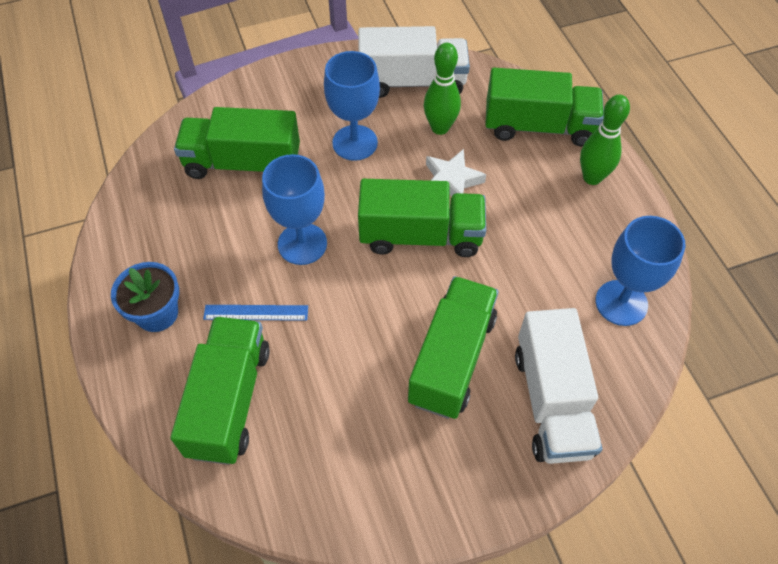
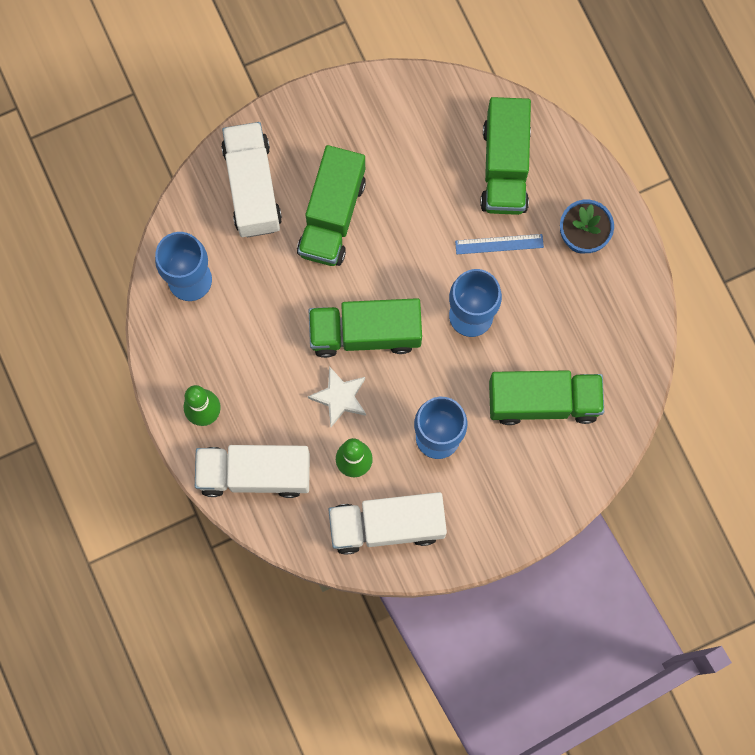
camera: 175 degrees right, 20 degrees up
(538, 126) = (254, 474): green truck -> white truck

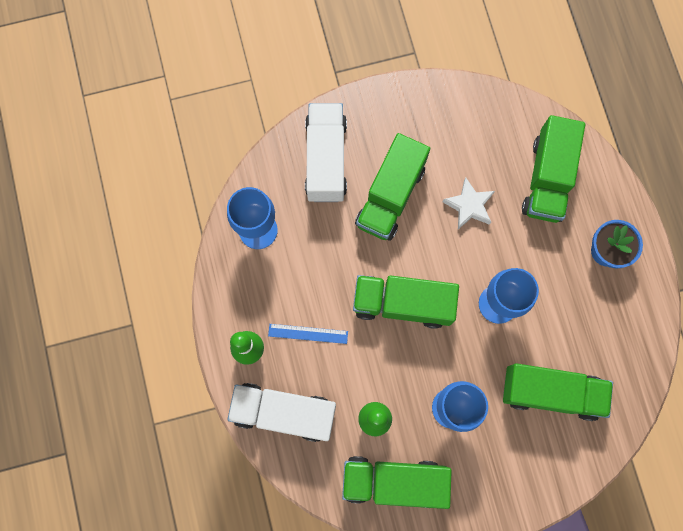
camera: 10 degrees right, 0 degrees up
(339, 397) = (370, 357): white star -> white star (469, 206)
(387, 525) = (394, 481): white truck -> green truck
(499, 244) = (532, 245): blue ruler -> blue ruler (308, 333)

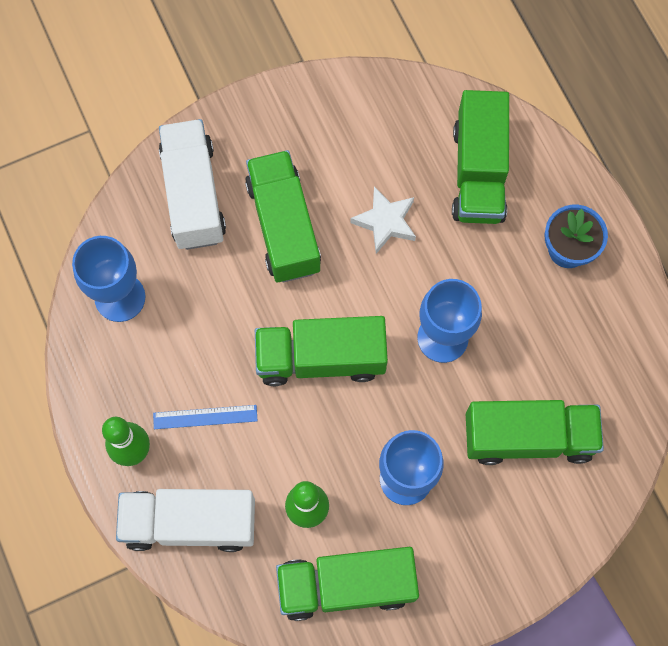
camera: 10 degrees left, 5 degrees down
(390, 196) = (283, 226): green truck -> green truck turned 150 degrees clockwise

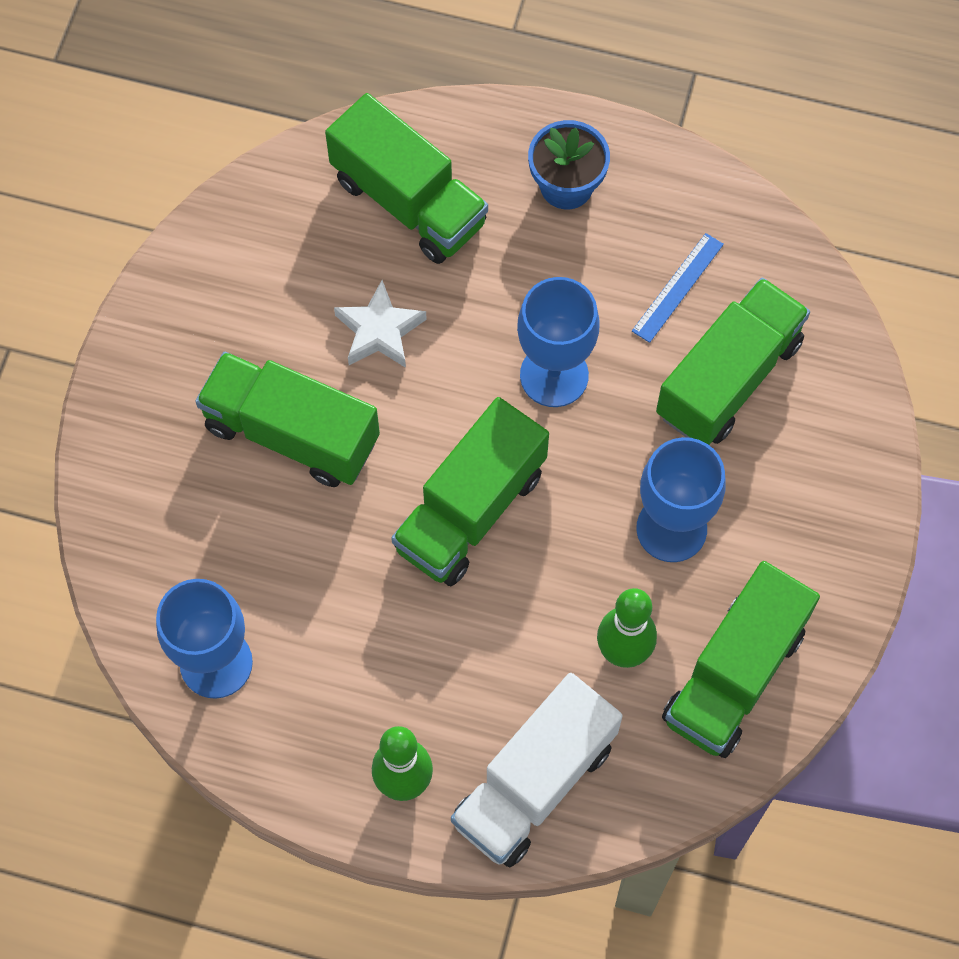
camera: 50 degrees left, 5 degrees down
(193, 195) = (170, 496): white truck -> none
(205, 416) = (431, 677): blue ruler -> blue ruler (677, 287)

